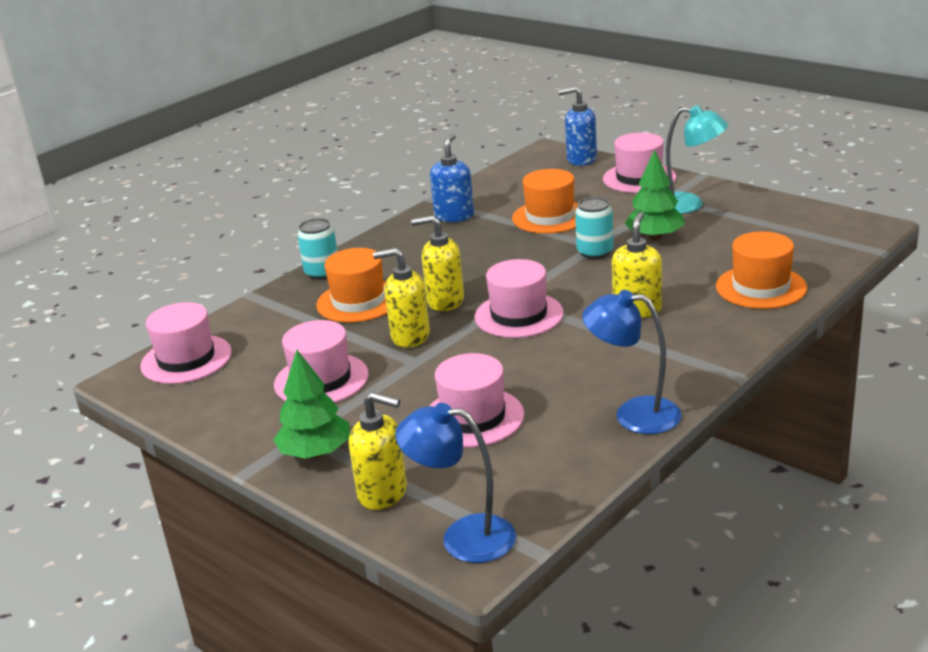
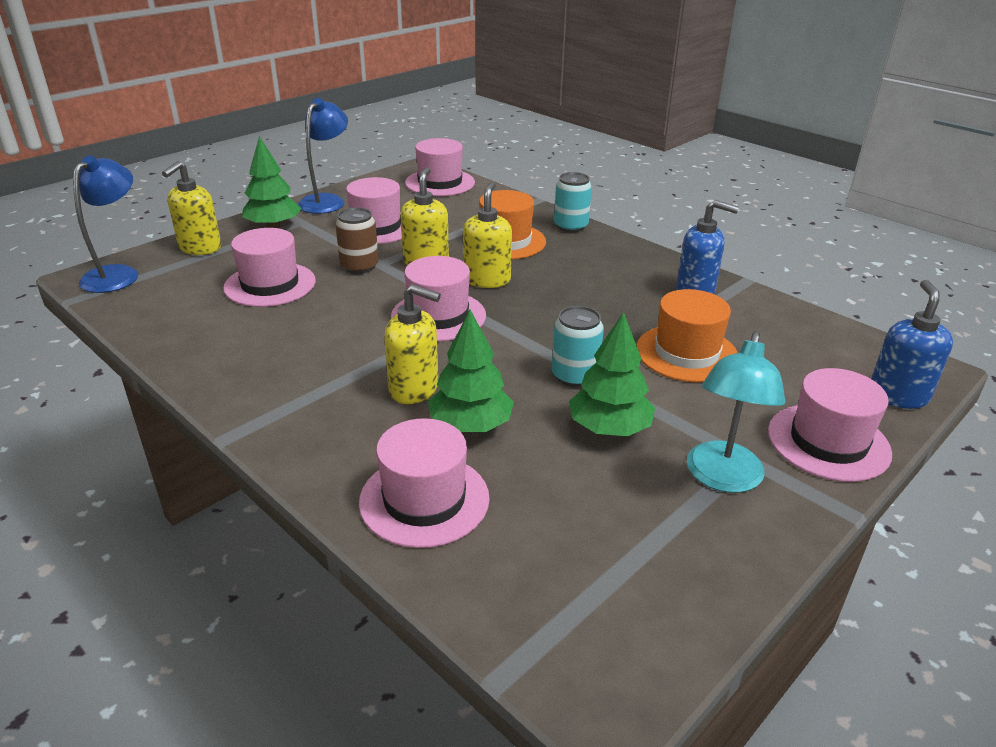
camera: 90 degrees right, 5 degrees up
(424, 372) = (359, 266): none -> brown can
(634, 414) = (207, 362): blue lamp -> blue lamp (326, 201)
(673, 282) = (470, 425): none -> green tree
(761, 287) = (424, 500): orange hat -> pink hat

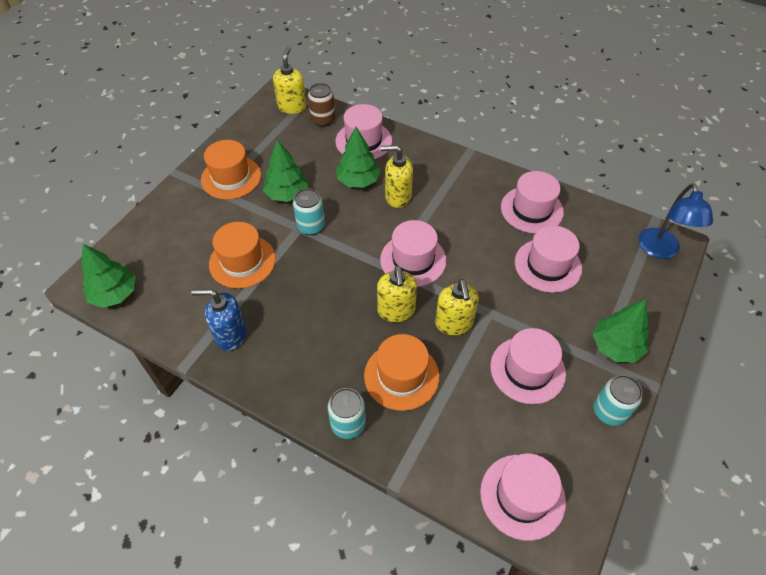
camera: 165 degrees right, 20 degrees up
(200, 248) = (640, 297): yellow soap dispenser -> yellow soap dispenser (292, 107)
(326, 201) = (609, 411): blue lamp -> turquoise can
(359, 266) = (501, 304): brown can -> brown can (323, 120)
(722, 478) = (231, 177): turquoise lamp -> orange hat
(828, 442) = (172, 210): pink hat -> pink hat (531, 209)
(871, 349) = (114, 294): none -> green tree
(897, 396) = (117, 253): blue soap dispenser -> none

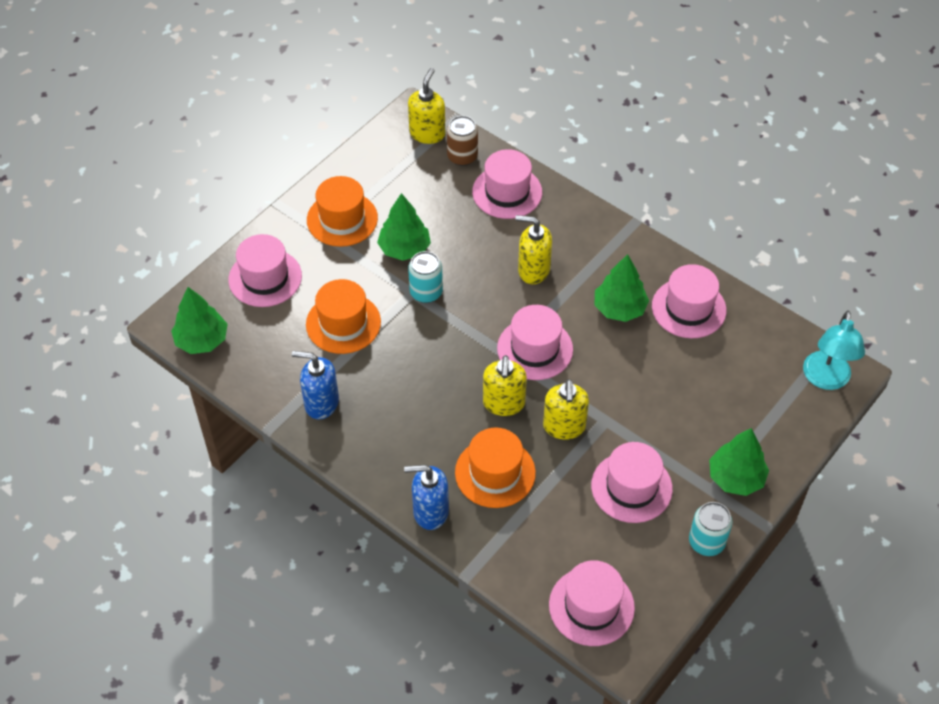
camera: 10 degrees right, 0 degrees up
(348, 424) = (430, 512): turquoise can -> blue soap dispenser
(358, 181) = (491, 243): green tree -> green tree (619, 308)
(548, 265) = (688, 377): pink hat -> pink hat (265, 278)
(660, 251) = (825, 379): blue lamp -> turquoise lamp

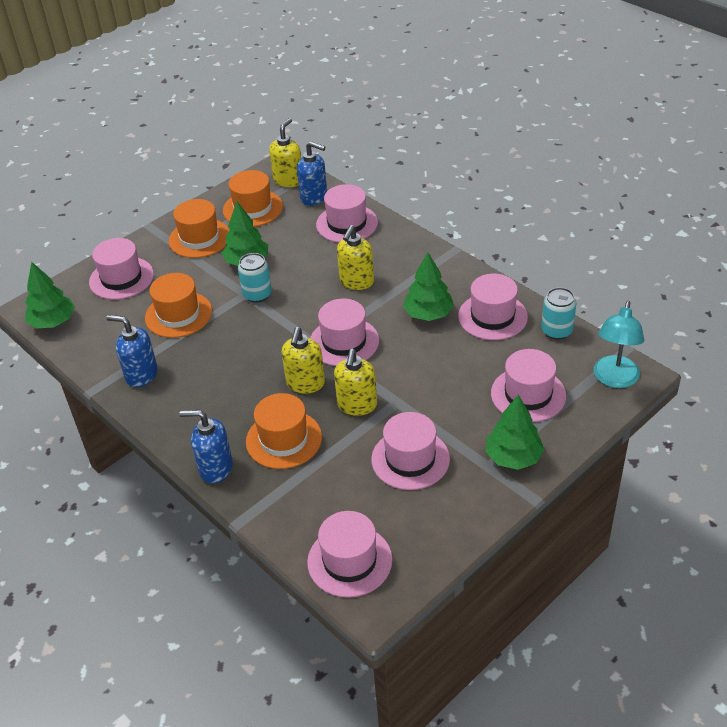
camera: 10 degrees right, 10 degrees down
(394, 175) = (253, 208): none -> orange hat
(462, 157) = (314, 197): brown can -> blue soap dispenser
(533, 270) = (356, 281): yellow soap dispenser -> yellow soap dispenser turned 90 degrees counterclockwise
(706, 542) = (475, 511): turquoise can -> turquoise can (556, 331)
(740, 403) = (528, 394): none -> pink hat

